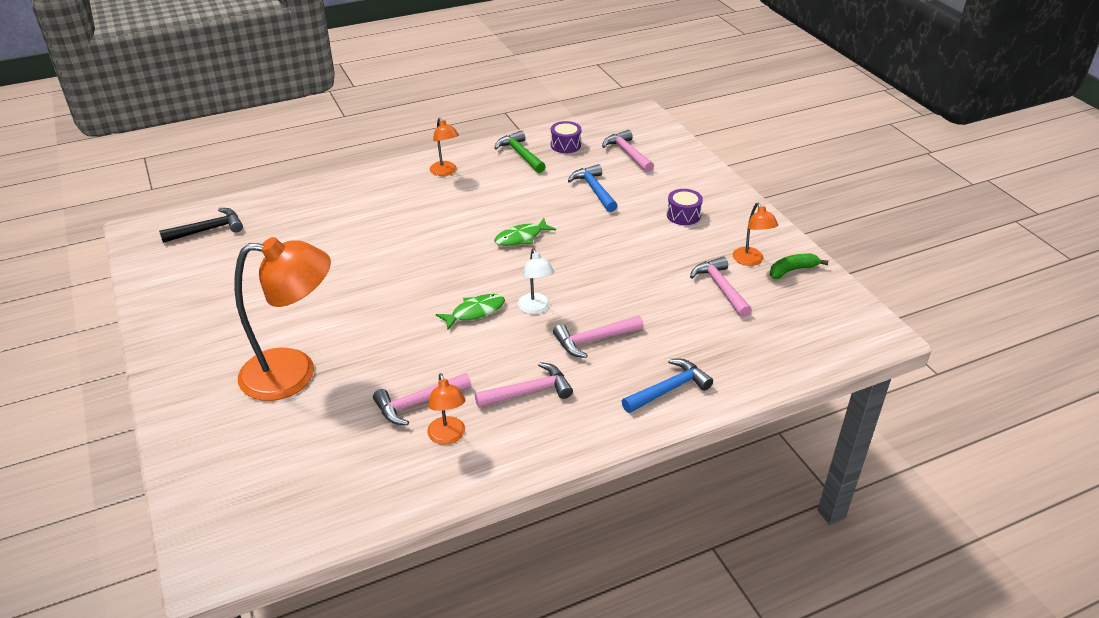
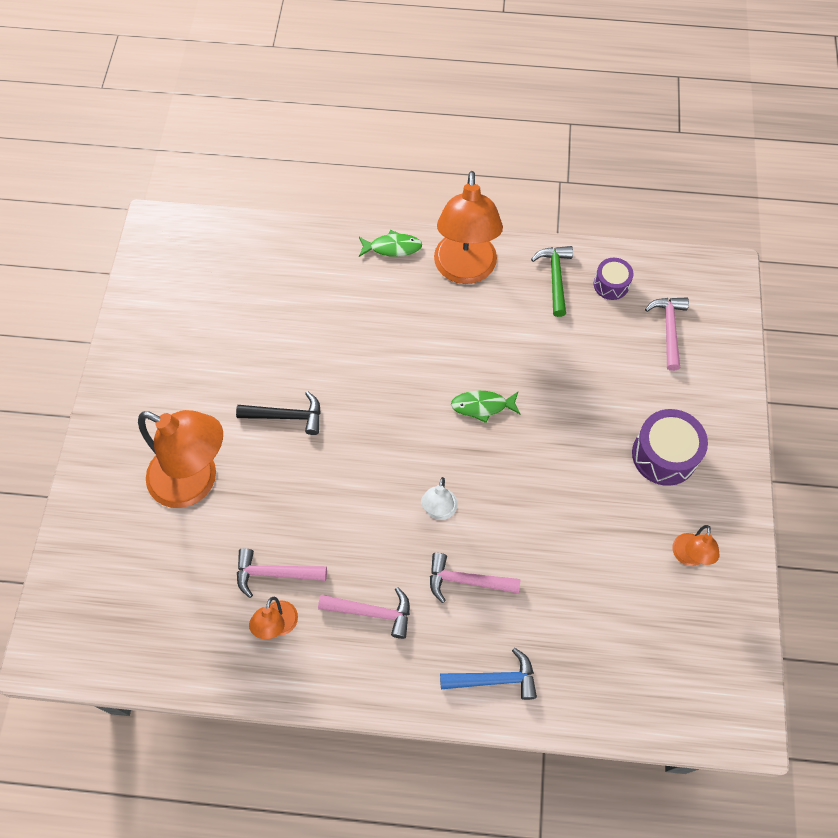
camera: 30 degrees right, 25 degrees up
(208, 230) = (211, 253): black hammer -> black hammer (287, 416)
(445, 172) = (465, 270): orange lamp -> orange lamp, size x2.11
(475, 312) = (382, 486): green fish -> green fish (392, 247)
(594, 190) = (597, 370): blue hammer -> none
(683, 215) = (664, 455): purple drum -> purple drum, size x1.68
(720, 287) = (631, 577): pink hammer -> none
(792, 270) = (721, 593): green banana -> none

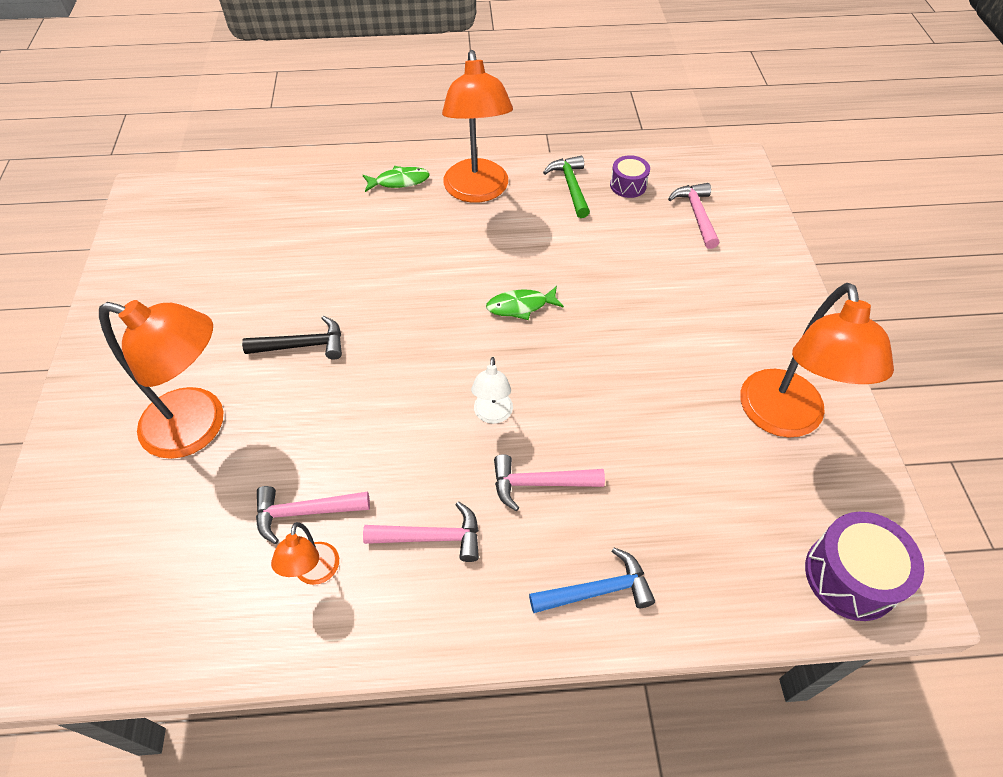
camera: 10 degrees left, 10 degrees down
(664, 455) = (726, 324): purple drum -> purple drum (851, 576)
(688, 557) = (784, 419): orange lamp -> orange lamp, size x2.11

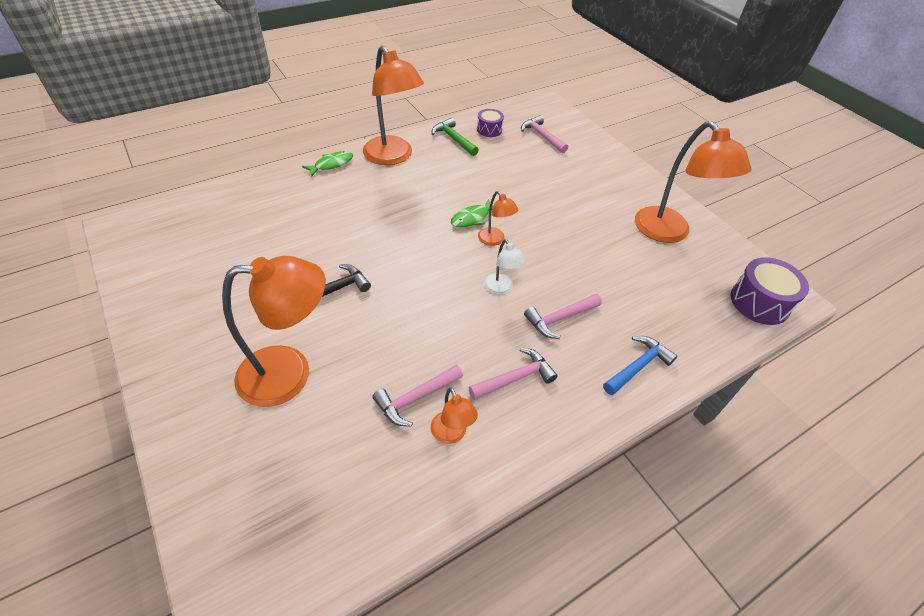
camera: 30 degrees left, 5 degrees down
(529, 346) = (494, 240): none -> orange lamp

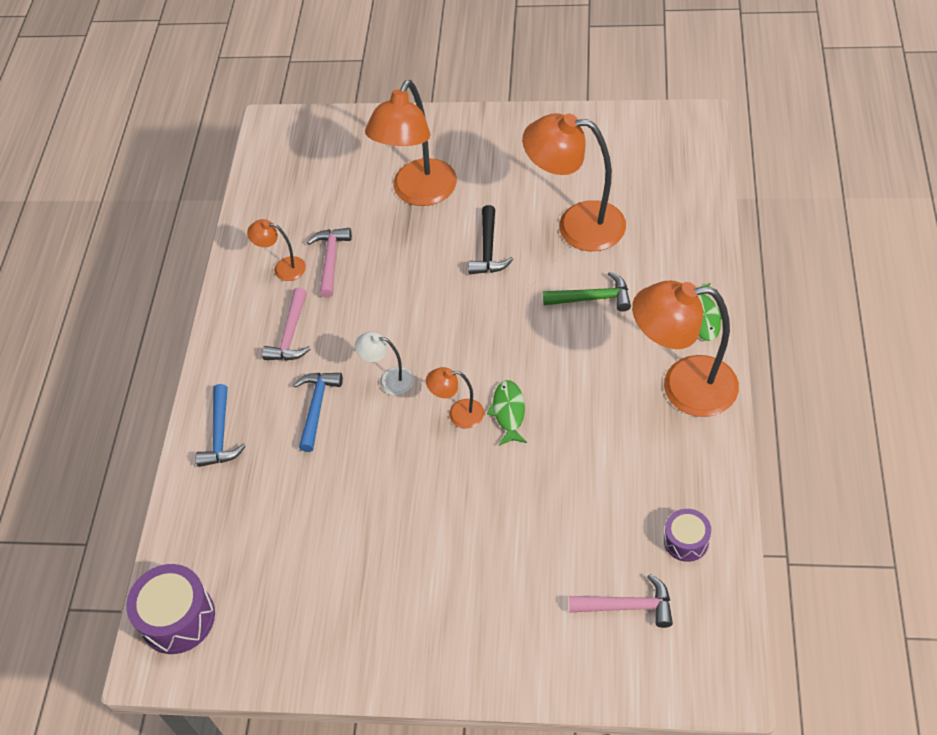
camera: 135 degrees right, 5 degrees up
(453, 139) = (687, 479): green hammer -> green hammer (593, 298)
(559, 318) = (317, 407): pink hammer -> blue hammer
(669, 233) = (333, 614): orange lamp -> orange lamp (577, 225)

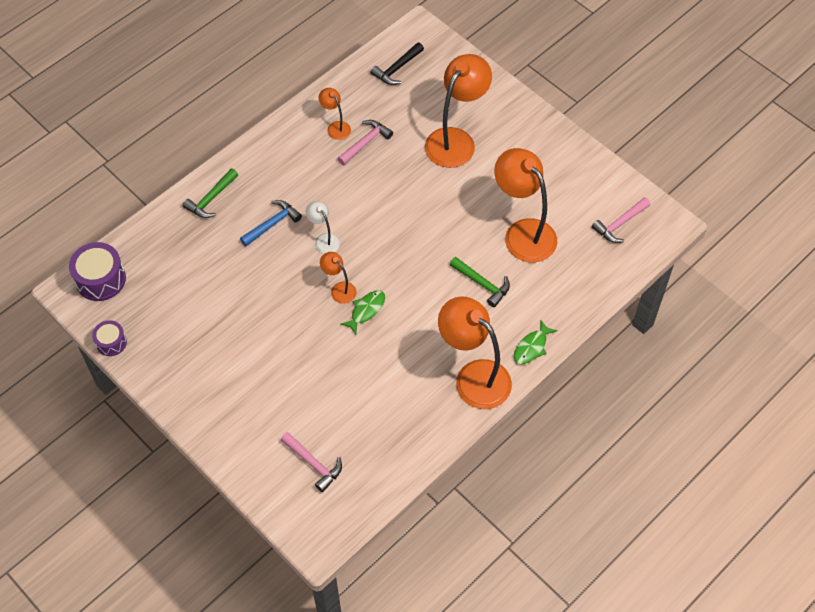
camera: 35 degrees right, 5 degrees up
(220, 435) = (211, 199): blue hammer -> green hammer
(290, 335) = (300, 171): pink hammer -> pink hammer (619, 224)
(419, 193) = (456, 140): orange lamp -> orange lamp turned 150 degrees clockwise
(488, 249) = (457, 207): black hammer -> black hammer (397, 69)
(686, 541) = (380, 458): purple drum -> purple drum (111, 342)

